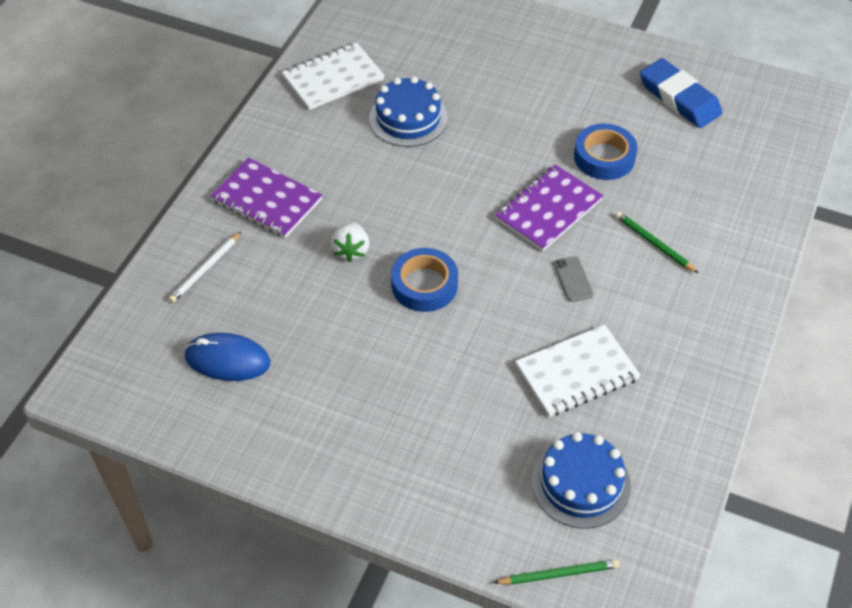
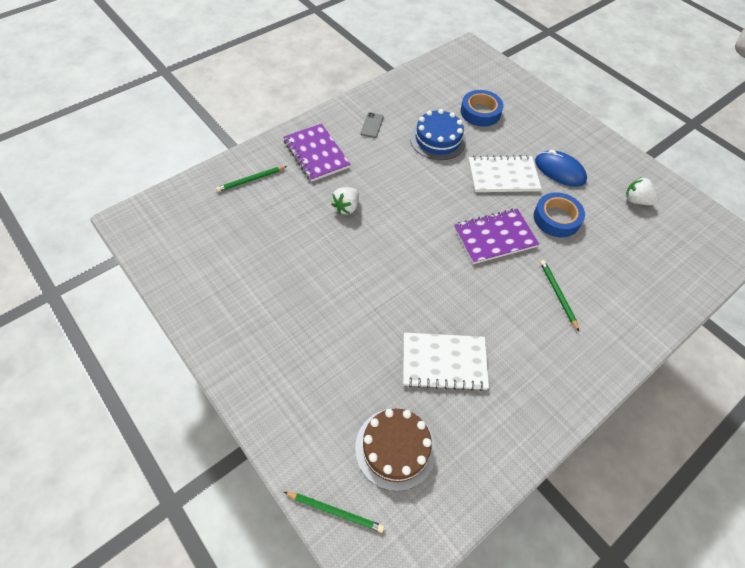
camera: 25 degrees right, 5 degrees up
(205, 269) = (251, 180): white pencil -> green pencil
(227, 360) = (223, 242): blue mouse -> blue mouse (559, 171)
(333, 78) = (406, 98): white notebook -> white notebook (503, 176)
(424, 285) = (378, 251): blue tape -> blue tape (480, 112)
(573, 279) = (482, 293): grey phone -> grey phone (372, 125)
(581, 483) = (395, 448): blue cake -> brown cake
(679, 98) = (636, 200): blue eraser -> white strawberry

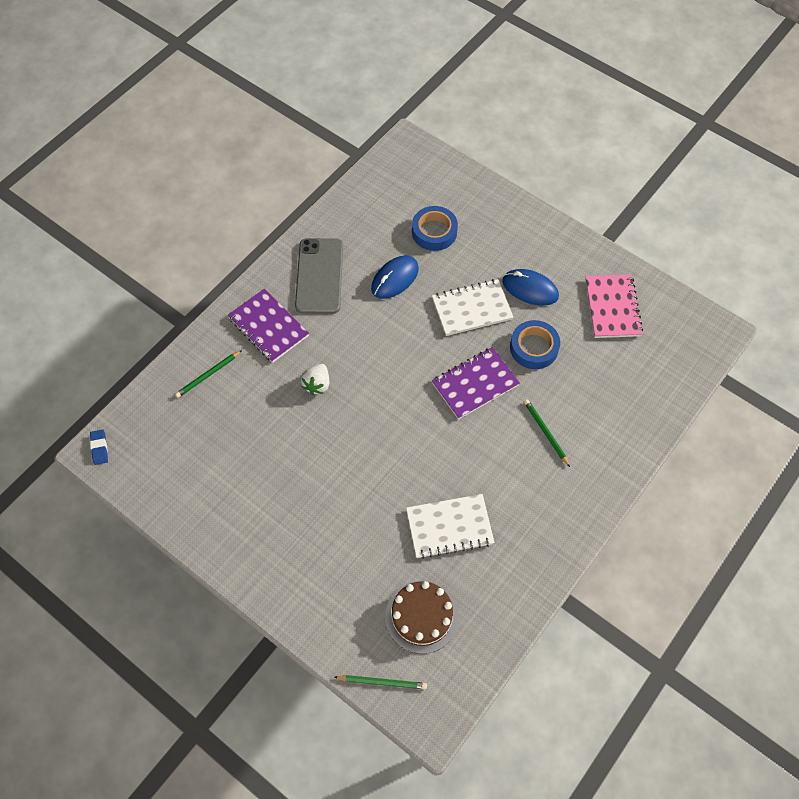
camera: 10 degrees left, 5 degrees up
(133, 218) = (99, 448): none -> blue eraser
(372, 125) = (319, 276): grey phone -> grey phone, size x2.35
(438, 140) = (395, 279): blue cake -> blue mouse
(636, 200) = (612, 307): white strawberry -> pink notebook

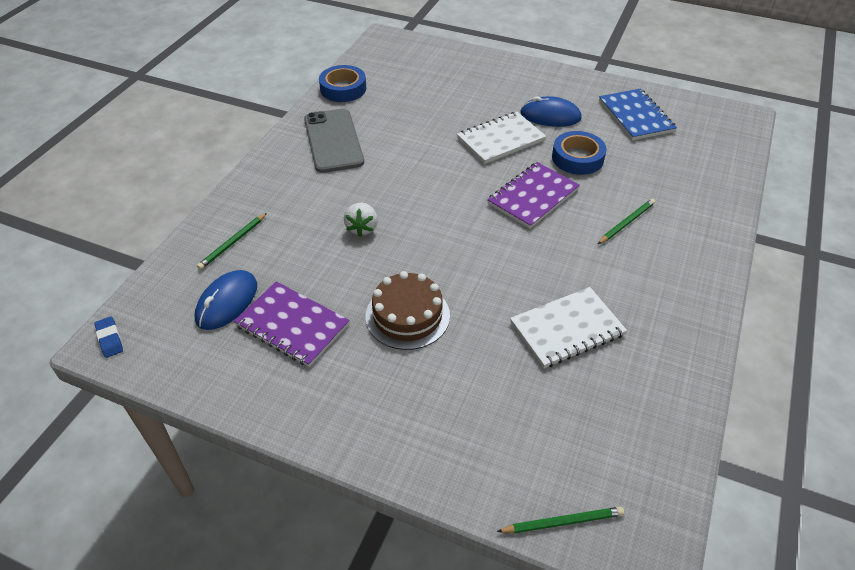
camera: 15 degrees left, 15 degrees down
(268, 327) = (291, 189): purple notebook -> purple notebook (292, 325)
(395, 279) = (412, 130): blue mouse -> blue mouse (227, 302)
(422, 616) = (578, 430): brown cake -> brown cake (407, 315)
(434, 232) = (437, 91): blue tape -> blue tape (343, 89)
(545, 433) = (626, 223): green pencil -> green pencil turned 90 degrees clockwise
(612, 307) = (635, 116): pink notebook -> blue notebook

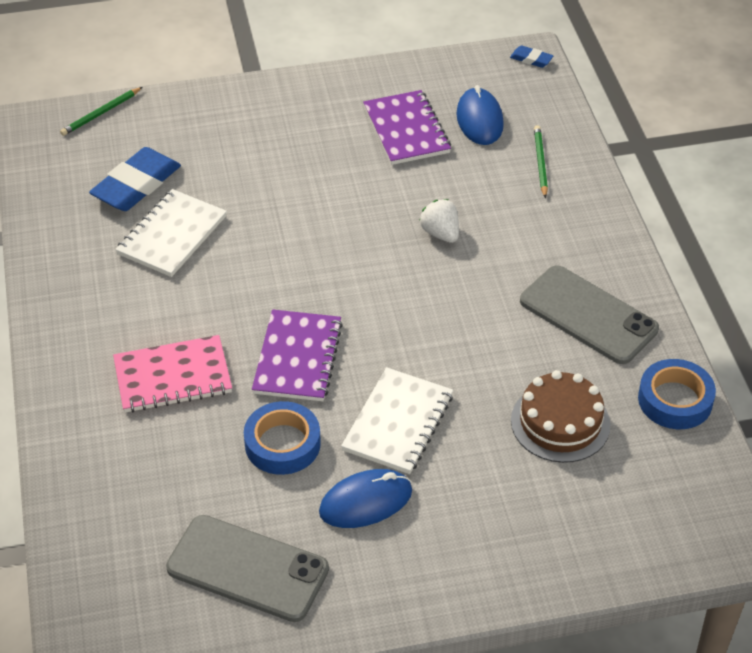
camera: 145 degrees right, 0 degrees up
(292, 325) = (406, 130): purple notebook -> purple notebook turned 75 degrees clockwise
(407, 315) = (320, 181): brown cake -> brown cake (560, 422)
(571, 399) = (136, 185): none -> blue eraser
(626, 223) = (173, 377): green pencil -> pink notebook
(635, 116) = (247, 569): blue notebook -> grey phone

